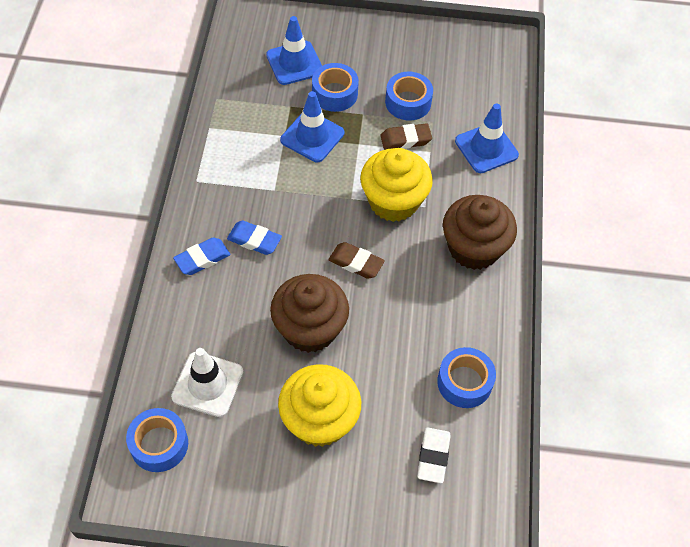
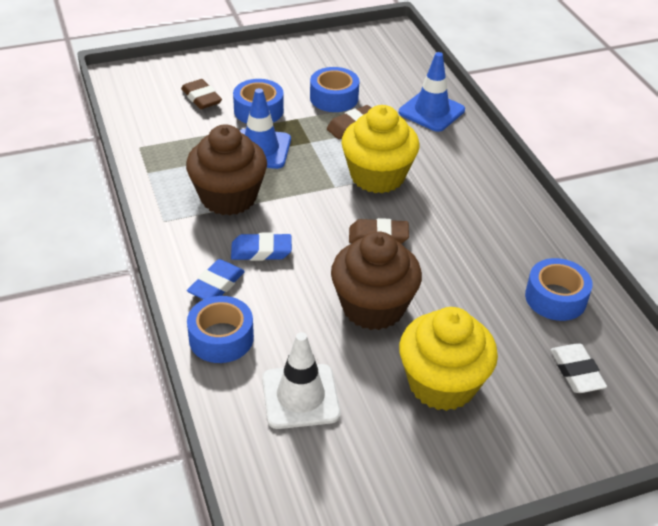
camera: 25 degrees left, 15 degrees down
(159, 444) = (285, 476): blue tape -> blue tape (221, 338)
(294, 63) = (201, 98): blue traffic cone -> brown eraser
(474, 248) = (480, 189): brown cupcake -> brown cupcake (228, 197)

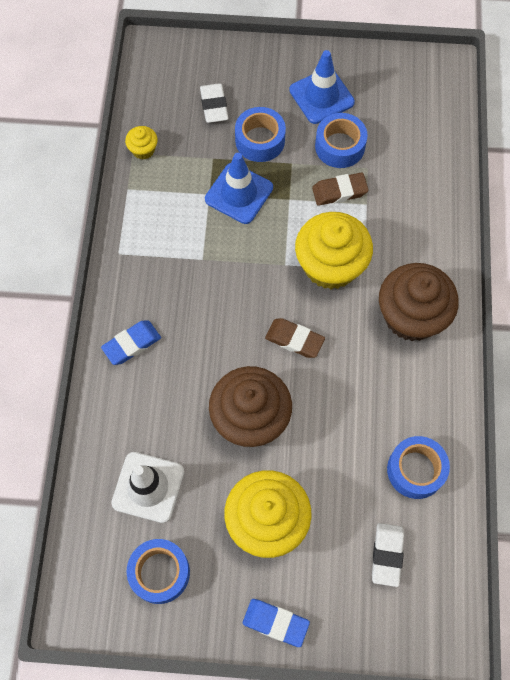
camera: 25 degrees right, 25 degrees up
(149, 142) = (143, 150): none -> yellow cupcake
(201, 98) = (214, 106): brown eraser -> white eraser
(221, 338) = (112, 403): blue tape -> blue tape (160, 572)
(228, 197) = (184, 245): brown cupcake -> brown cupcake (411, 316)
(261, 251) = (185, 319): blue eraser -> blue eraser (275, 622)
(431, 111) = (427, 197): blue traffic cone -> blue traffic cone (321, 96)

